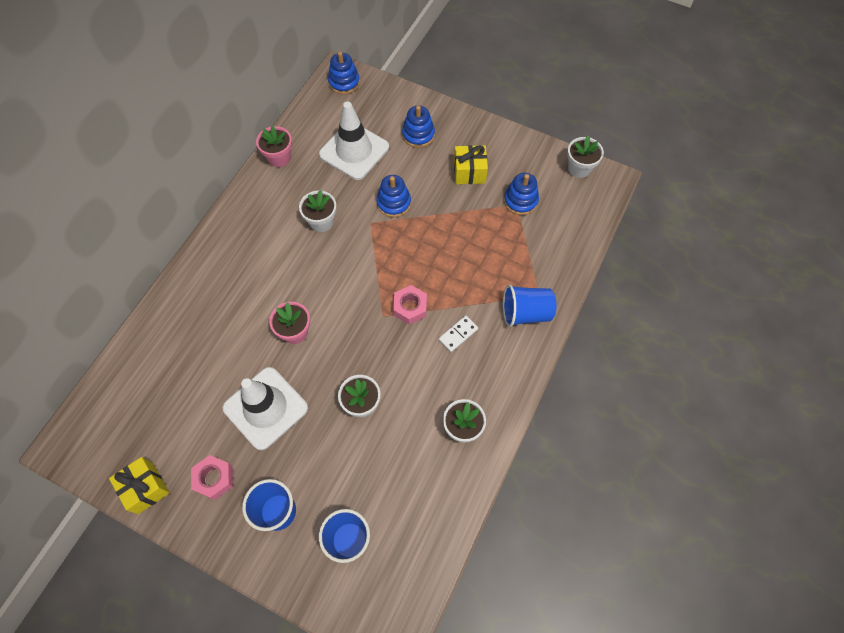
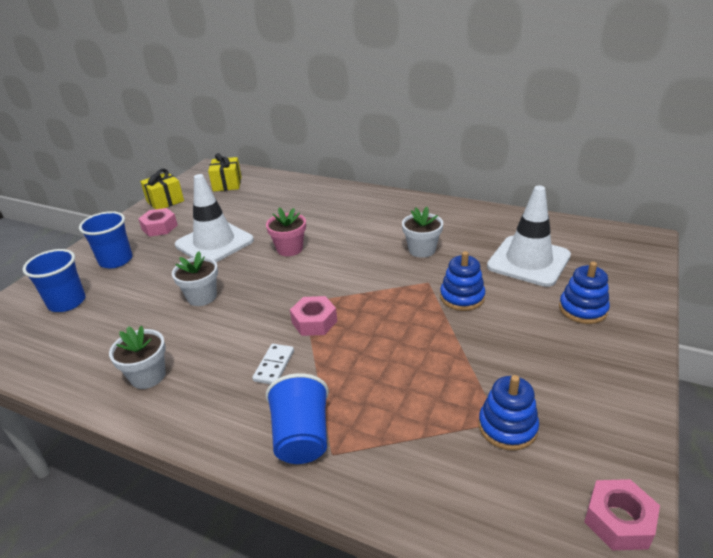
camera: 90 degrees right, 30 degrees down
(279, 158) = (496, 216): pink flower pot -> none
(344, 82) = (631, 244): blue stacking toy -> none
(458, 334) = (274, 366): white domino -> white domino turned 60 degrees clockwise
(469, 172) = (540, 363): yellow gift -> yellow gift (227, 184)
(579, 168) = (618, 521): white flower pot -> pink nut

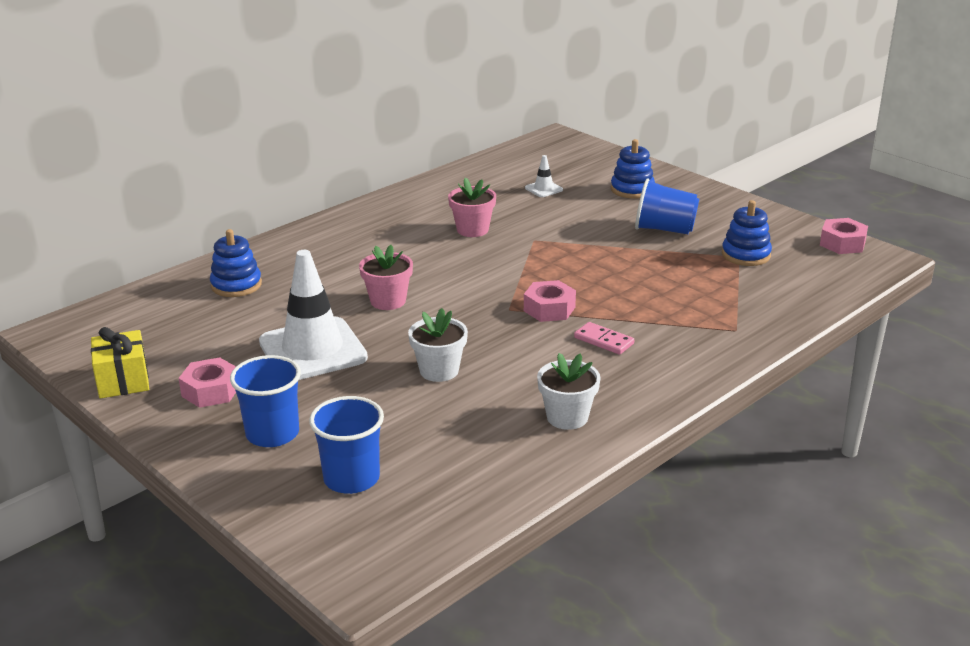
camera: 70 degrees left, 5 degrees down
(227, 184) = (137, 322): yellow gift -> none
(274, 366) = (603, 341): white domino -> pink domino
(302, 437) = (710, 340): blue cup -> blue cup (664, 229)
(422, 250) = (472, 230): white flower pot -> pink flower pot
(462, 297) = (572, 231): blue stacking toy -> blue stacking toy (236, 285)
(528, 261) = (543, 189): white traffic cone -> white traffic cone, size x0.42

